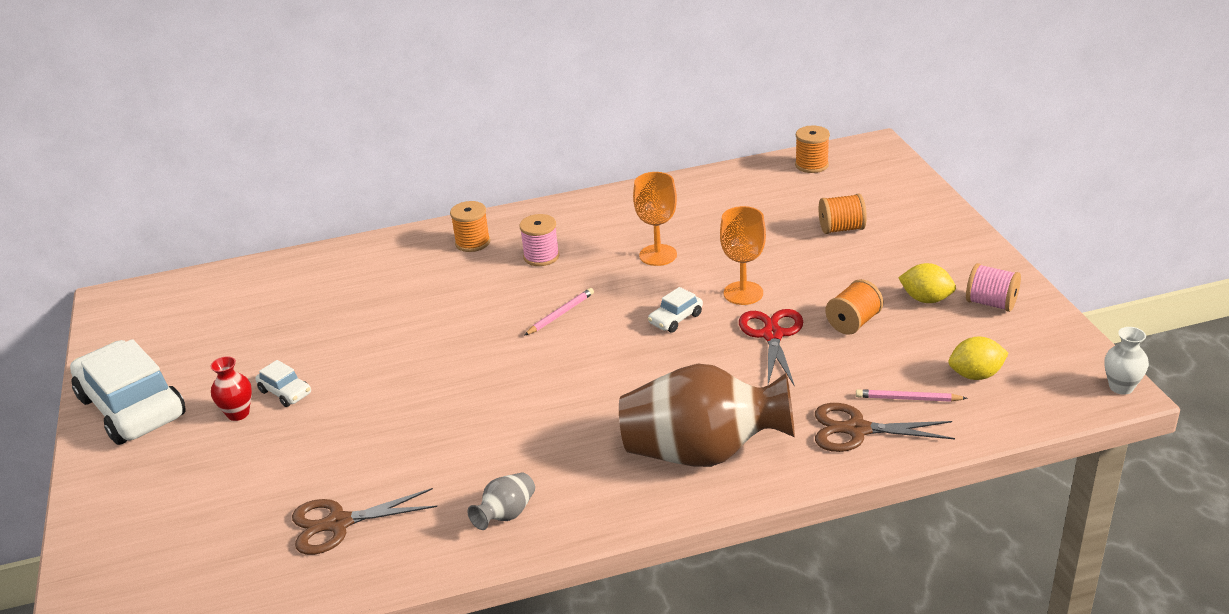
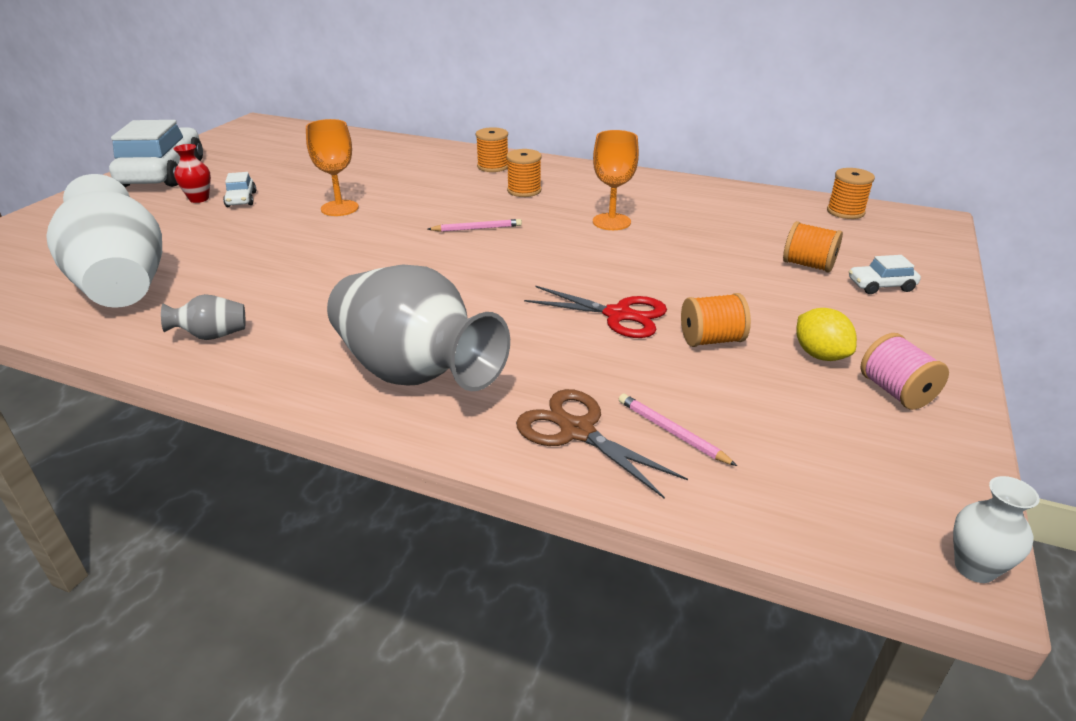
camera: 35 degrees right, 0 degrees up
(338, 523) = (122, 284): brown scissors -> white vase
(541, 256) = (524, 190): pink spool -> orange spool
(675, 319) = (555, 268): white car -> white car (881, 286)
(703, 453) = (414, 373): brown vase -> grey vase
(743, 293) = (641, 274): orange goblet -> orange goblet (339, 208)
(772, 335) = (618, 315): red scissors -> red scissors turned 75 degrees clockwise
(975, 375) = (783, 450): yellow lemon -> none

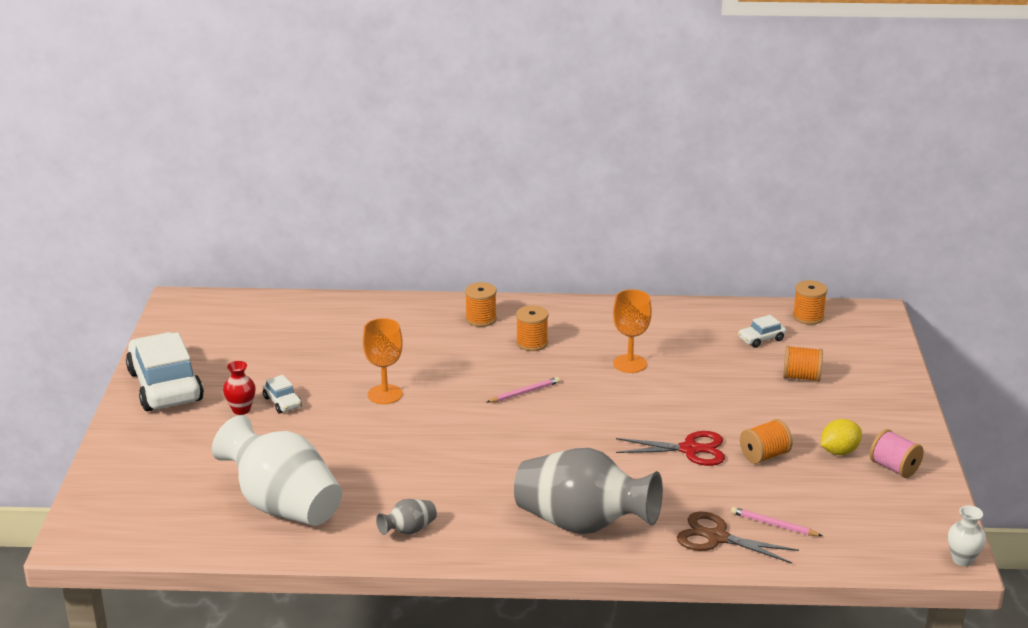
camera: 20 degrees left, 5 degrees down
(820, 355) = (839, 451): yellow lemon -> yellow lemon turned 75 degrees counterclockwise
(881, 286) = (858, 386): white car -> white car (761, 339)

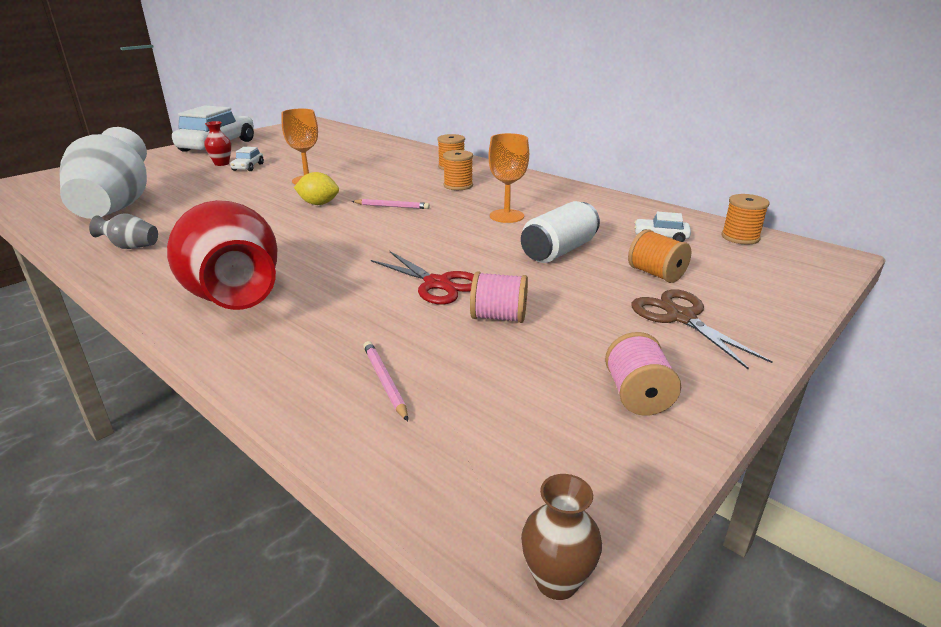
camera: 40 degrees right, 0 degrees up
(582, 524) = (233, 296): grey vase -> red vase
(717, 538) = (307, 363): brown scissors -> brown scissors (681, 317)
(718, 384) = (559, 251): none -> white can
(764, 456) = (498, 317): orange spool -> pink spool
(839, 451) = (590, 348): yellow lemon -> yellow lemon (318, 204)
(962, 559) = (556, 581): white vase -> brown vase

